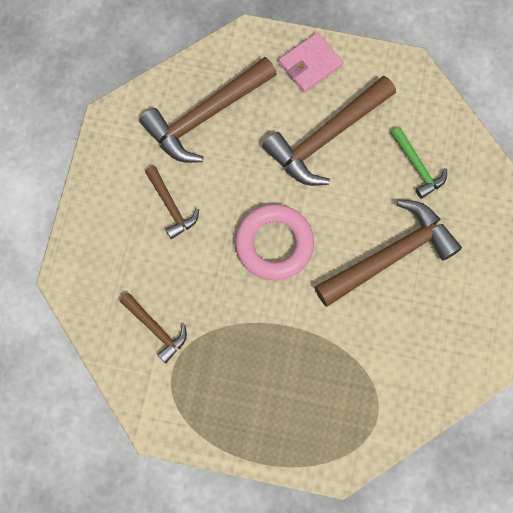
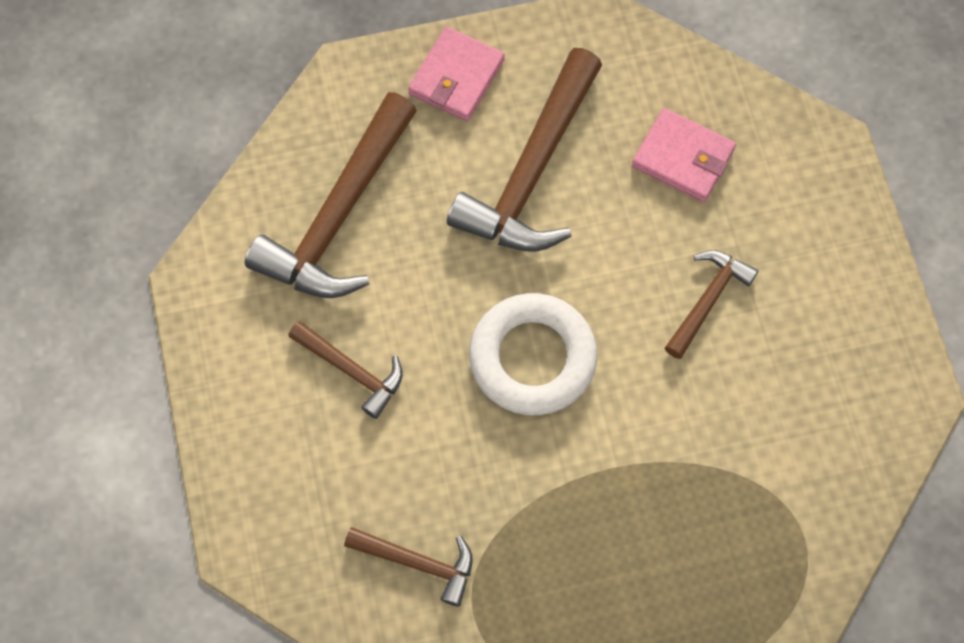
camera: 25 degrees left, 5 degrees down
(274, 244) = (532, 358): pink ring -> white ring
(390, 255) = (707, 300): brown hammer -> brown hammer, size x0.52
(417, 167) = (683, 158): green hammer -> pink wallet

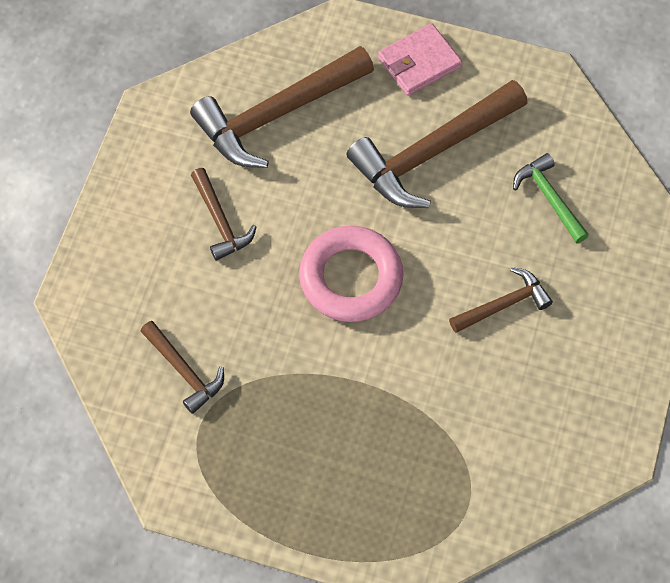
camera: 30 degrees right, 5 degrees down
(532, 358) = (351, 278): white ring -> pink ring
(683, 158) = (549, 198): pink wallet -> green hammer

